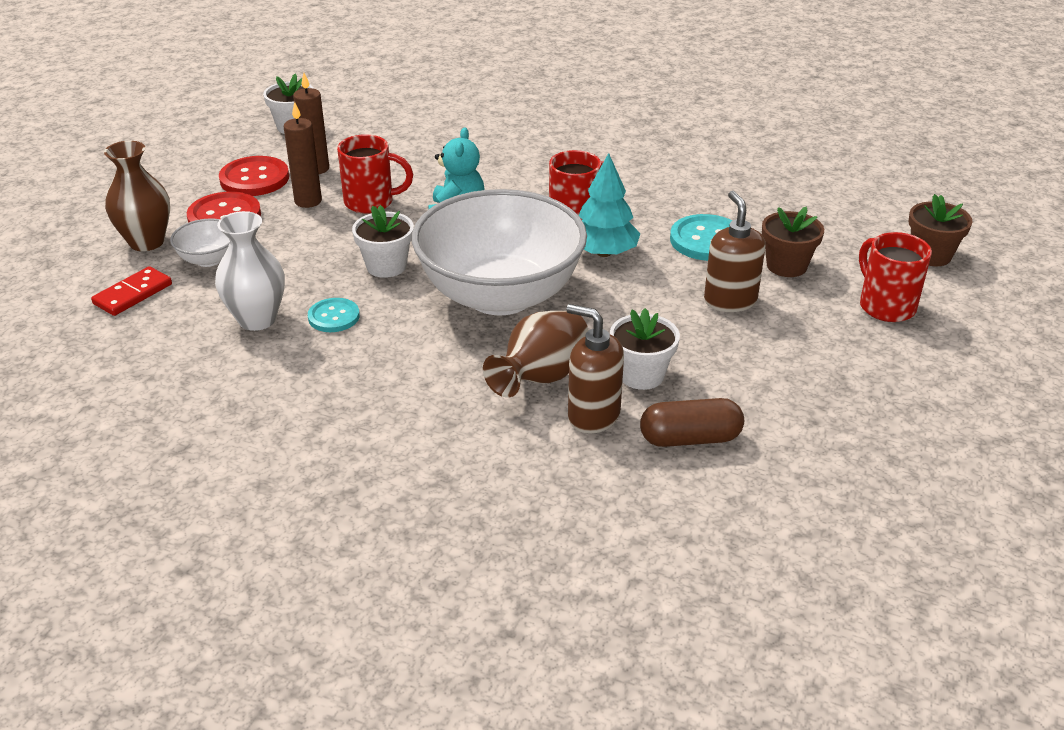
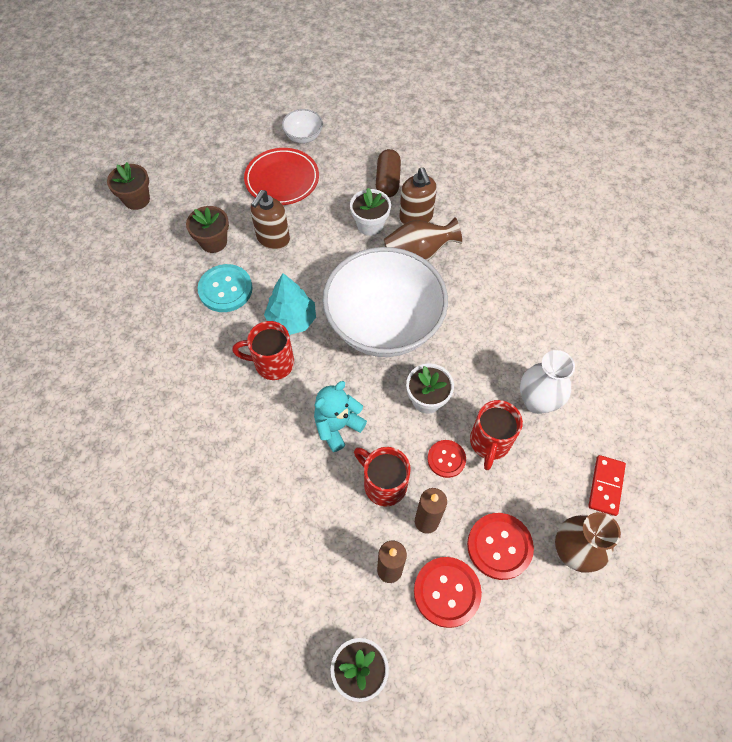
camera: 140 degrees left, 25 degrees up
(133, 294) = (605, 486): red domino -> red domino turned 60 degrees counterclockwise
(208, 259) = (537, 492): white bowl -> white bowl (303, 137)
(324, 240) = (446, 459): none -> red button
(334, 317) = (490, 372): turquoise button -> none
(690, 439) = (388, 181): brown capsule -> brown capsule turned 60 degrees clockwise
(821, 361) = (282, 180): none -> red plate
(885, 306) = (208, 187): red mug -> red mug (489, 442)

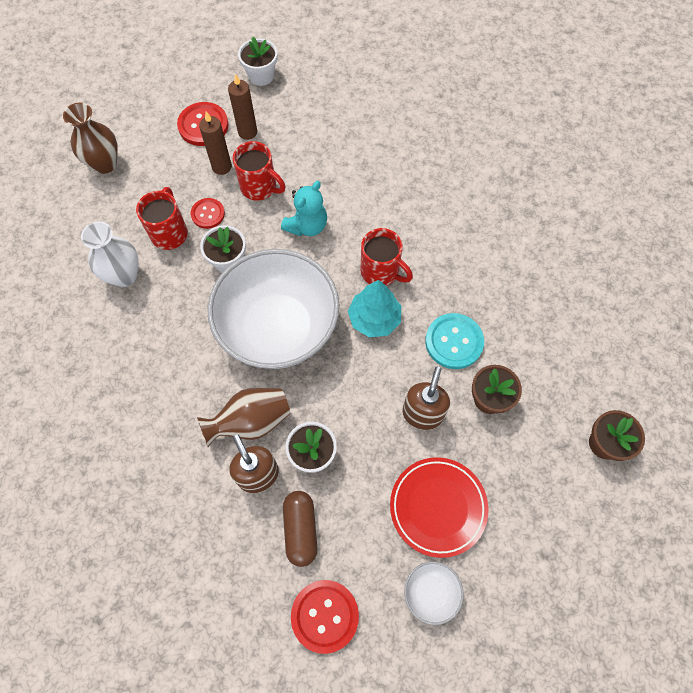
camera: 170 degrees right, 5 degrees up
(272, 363) = (381, 272): red mug -> red mug turned 45 degrees clockwise
(499, 546) = (163, 159): red button -> red button (325, 616)
(605, 486) = (70, 214): red domino -> none

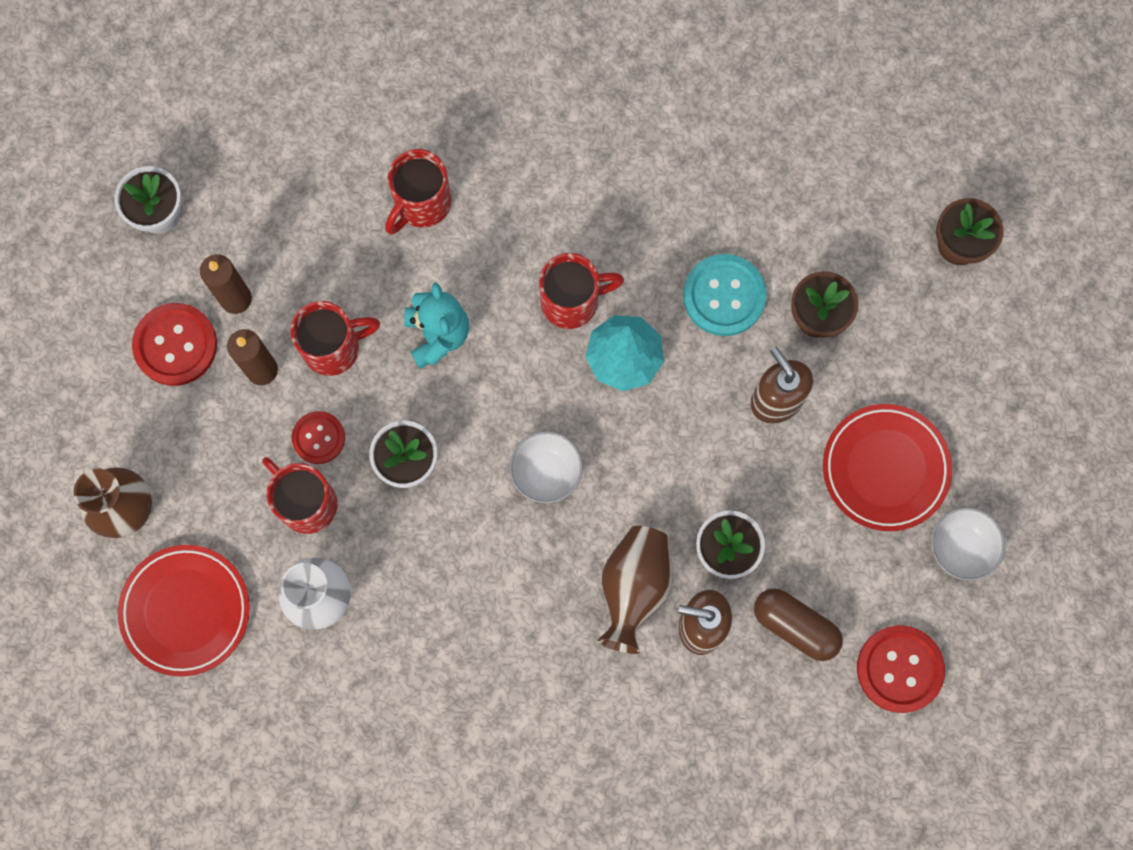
camera: 50 degrees left, 10 degrees up
(72, 222) = (186, 611): none -> red plate
(278, 328) = (546, 472): white bowl -> white bowl, size x0.40
(366, 171) = (421, 204): none -> red mug

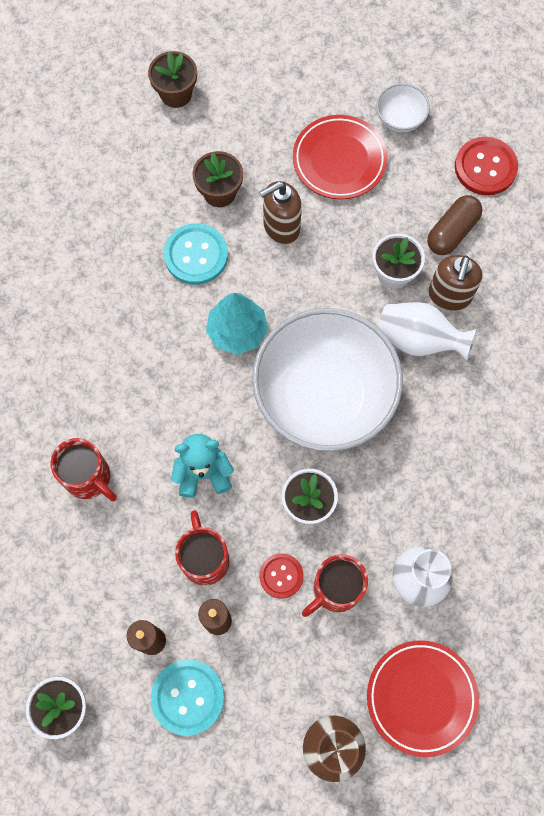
camera: 85 degrees left, 5 degrees down
(175, 345) = (188, 697): red button -> turquoise button
(546, 472) = (324, 397): white bowl -> white bowl, size x2.49
(572, 301) = (187, 366): red mug -> none
(634, 588) = (419, 340): brown vase -> white vase

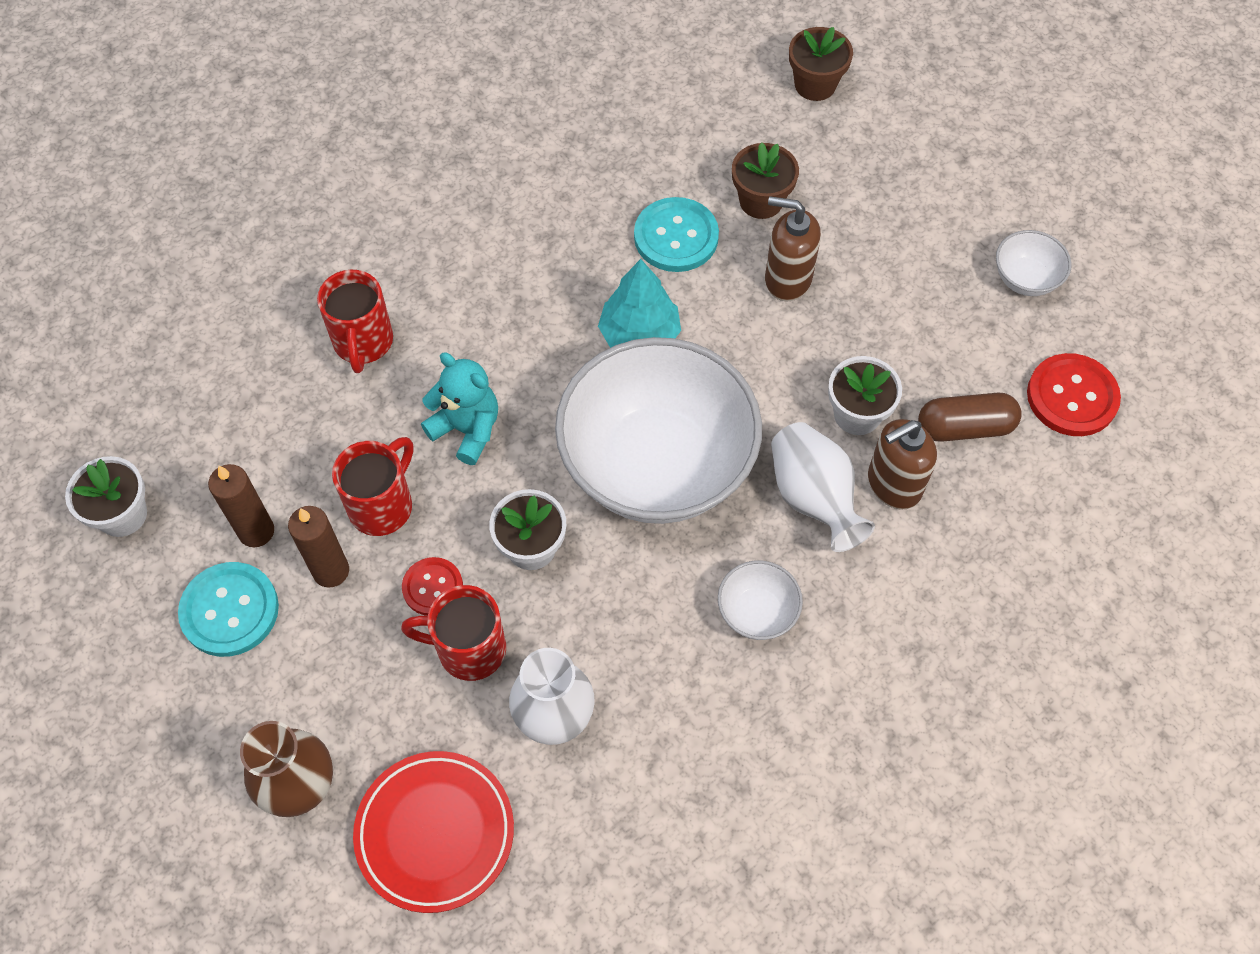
camera: 45 degrees right, 10 degrees down
(339, 160) = (916, 266): red plate -> none
(454, 428) = (757, 612): none -> white bowl

